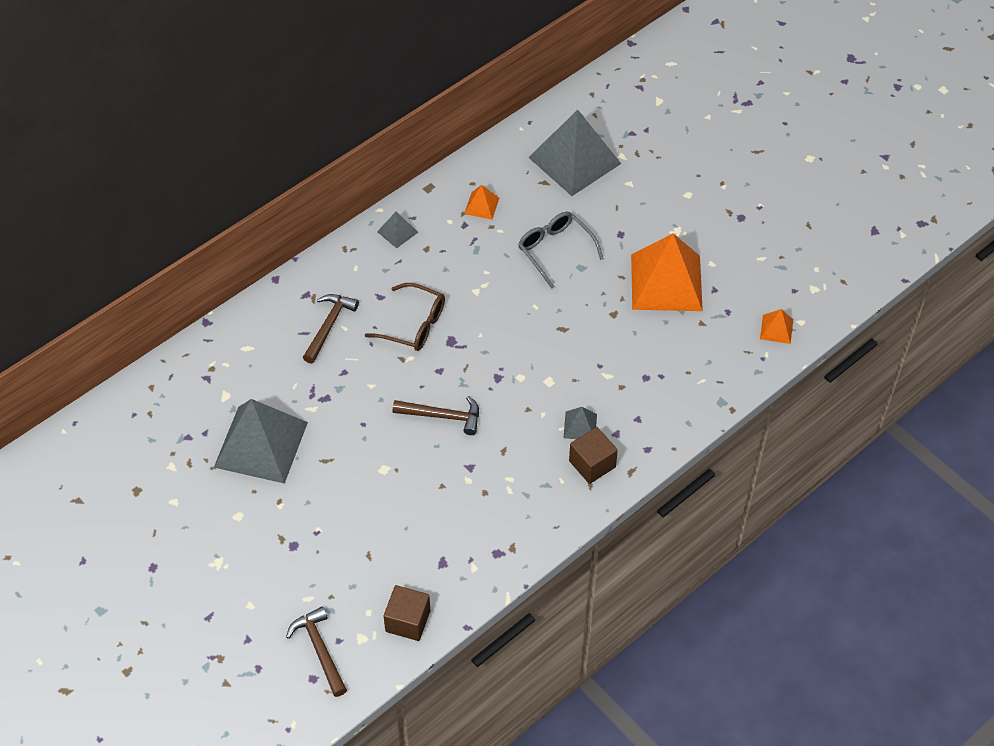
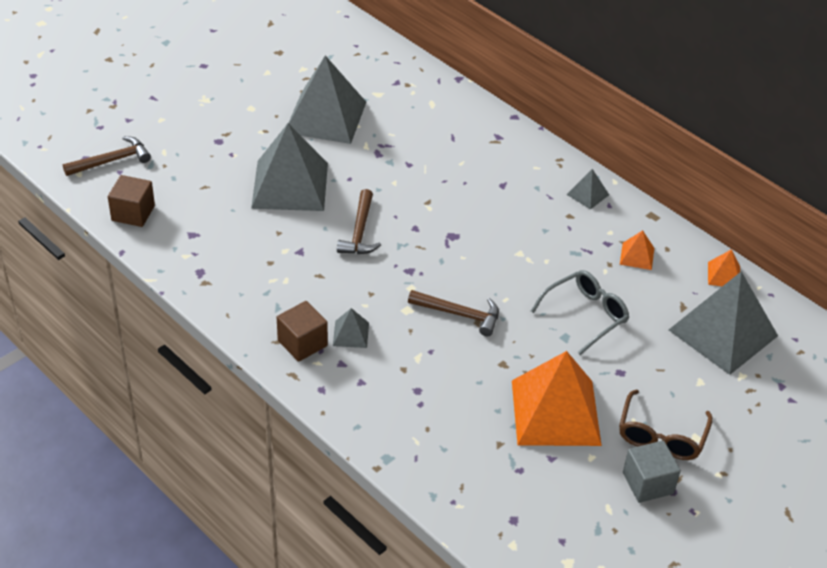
camera: 85 degrees right, 10 degrees down
(329, 326) = (462, 152): brown hammer -> brown hammer (459, 314)
(370, 476) = (290, 185): none -> grey pyramid
(414, 325) = (470, 209): brown glasses -> brown glasses (661, 436)
(735, 230) = (648, 483): none -> grey cube
(776, 329) = (498, 518): orange pyramid -> orange pyramid (724, 275)

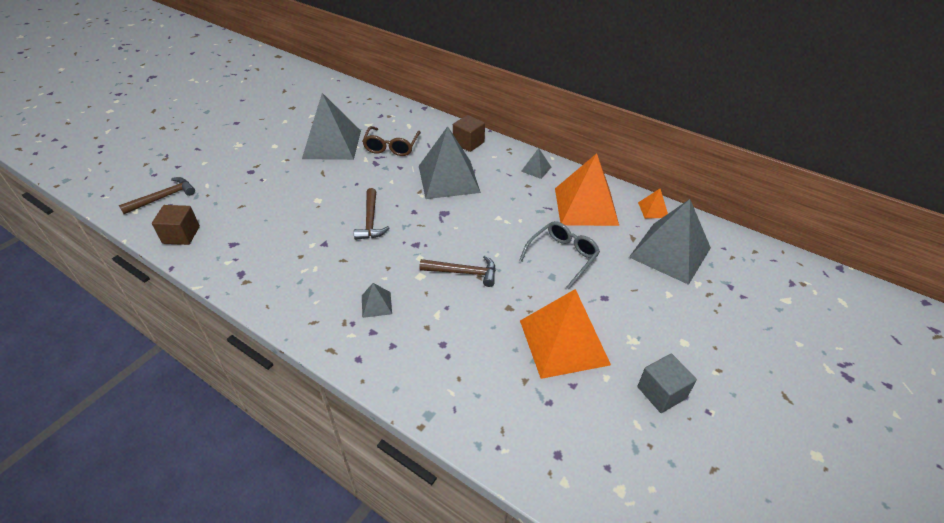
camera: 10 degrees left, 0 degrees up
(290, 185) = (310, 195): grey pyramid -> grey pyramid (448, 179)
(302, 343) = (335, 320): brown cube -> brown cube (468, 143)
(637, 256) = (585, 206): orange pyramid -> orange pyramid, size x2.32
(661, 436) = (656, 346): brown glasses -> brown glasses (391, 147)

